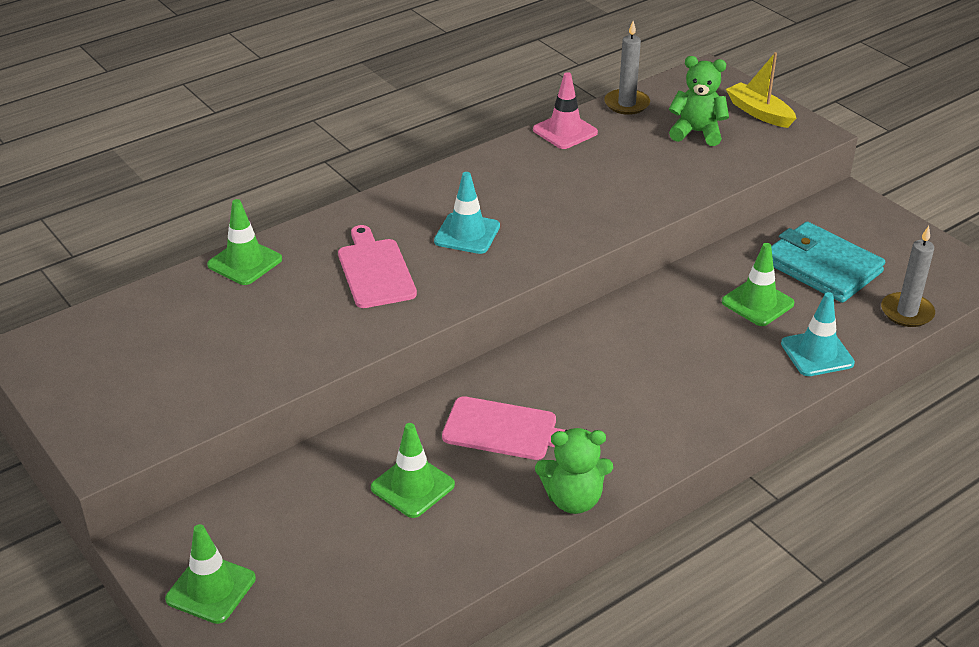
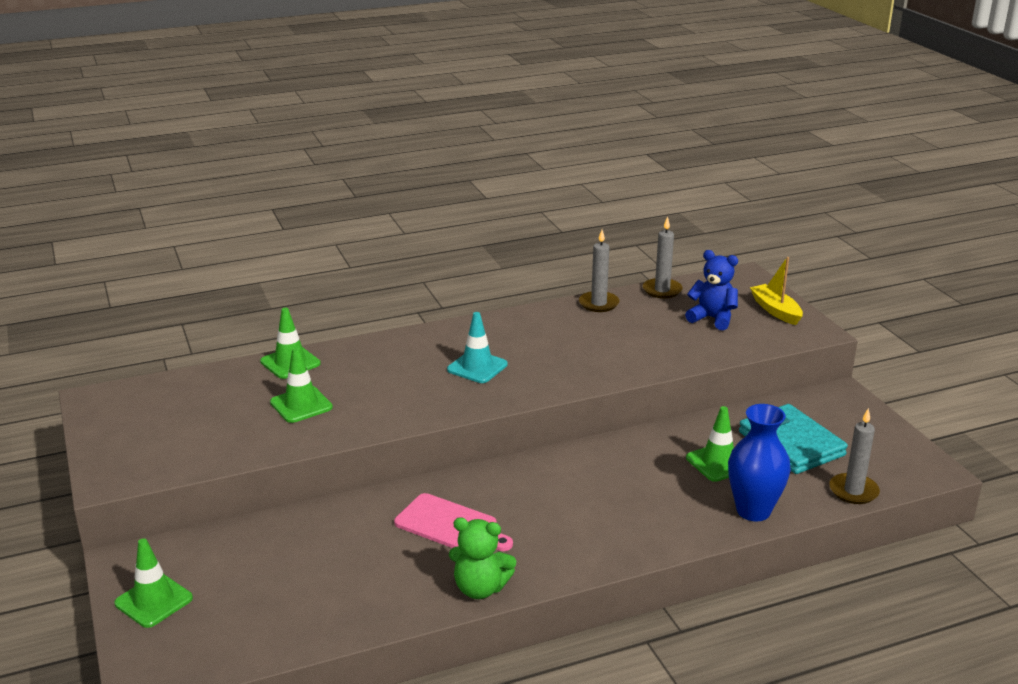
camera: 15 degrees right, 10 degrees down
(375, 270) = (388, 383): pink cutting board -> none
(412, 486) = (352, 554): green traffic cone -> green traffic cone (301, 405)
(565, 131) = (598, 304): pink traffic cone -> grey candle
(697, 132) = (712, 318): green teddy bear -> blue teddy bear
(817, 353) = (753, 511): turquoise traffic cone -> blue vase

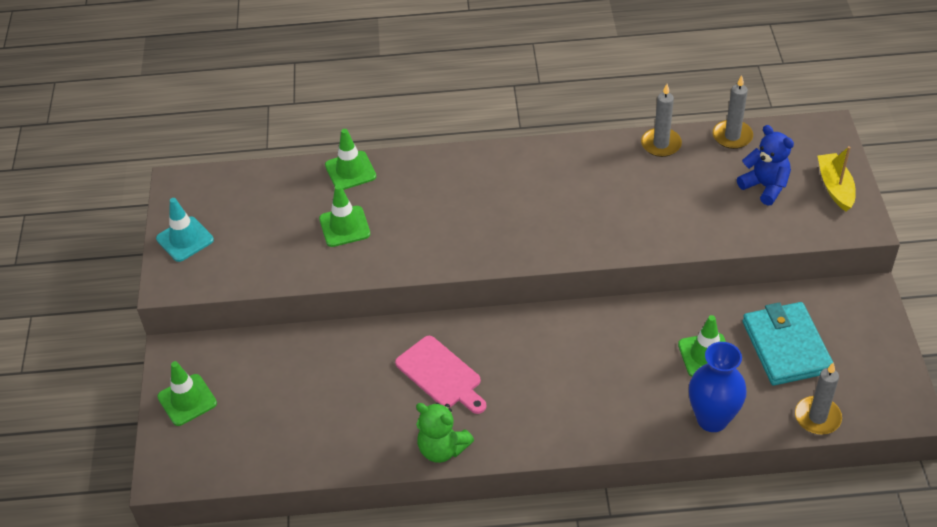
camera: 20 degrees right, 20 degrees up
(477, 367) = (513, 209): turquoise traffic cone -> turquoise traffic cone (185, 239)

